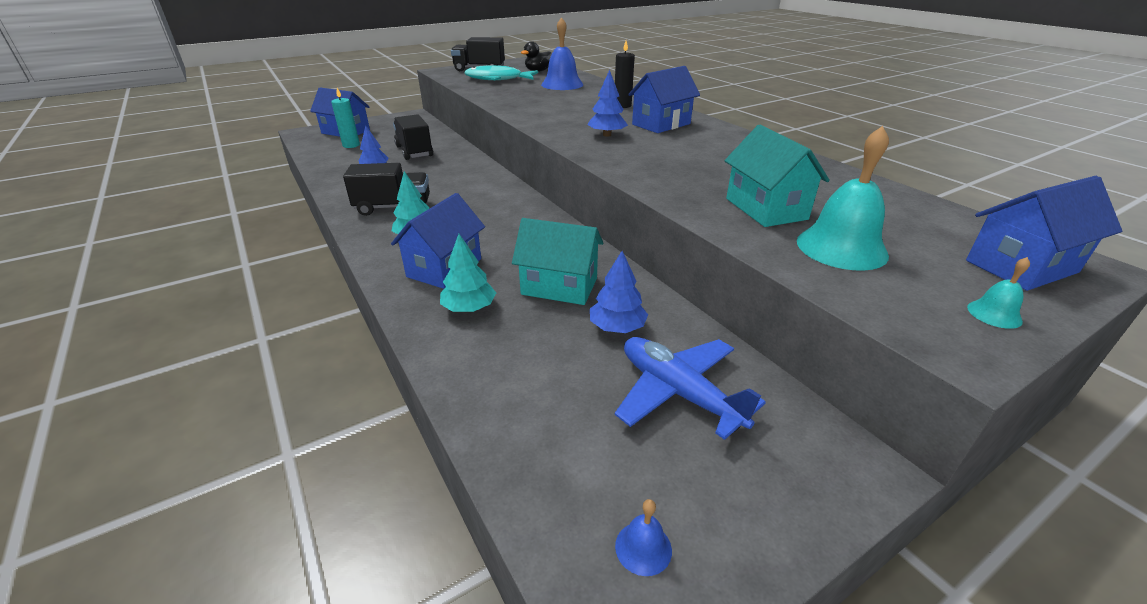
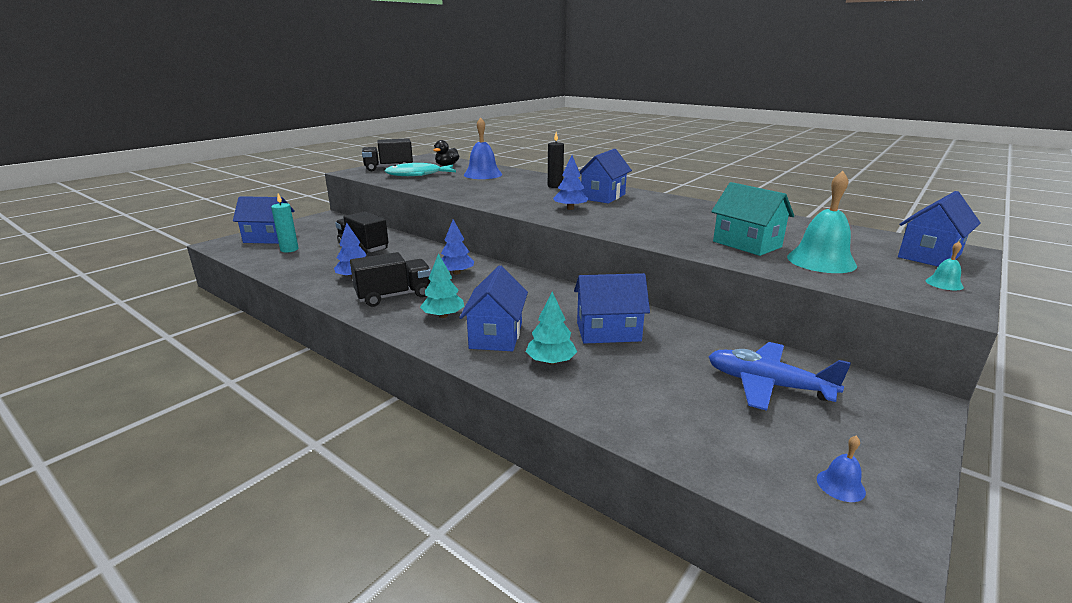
camera: 20 degrees left, 10 degrees down
(559, 286) = (608, 332): turquoise house -> blue house
(617, 327) = (681, 352): blue tree -> blue tree (456, 273)

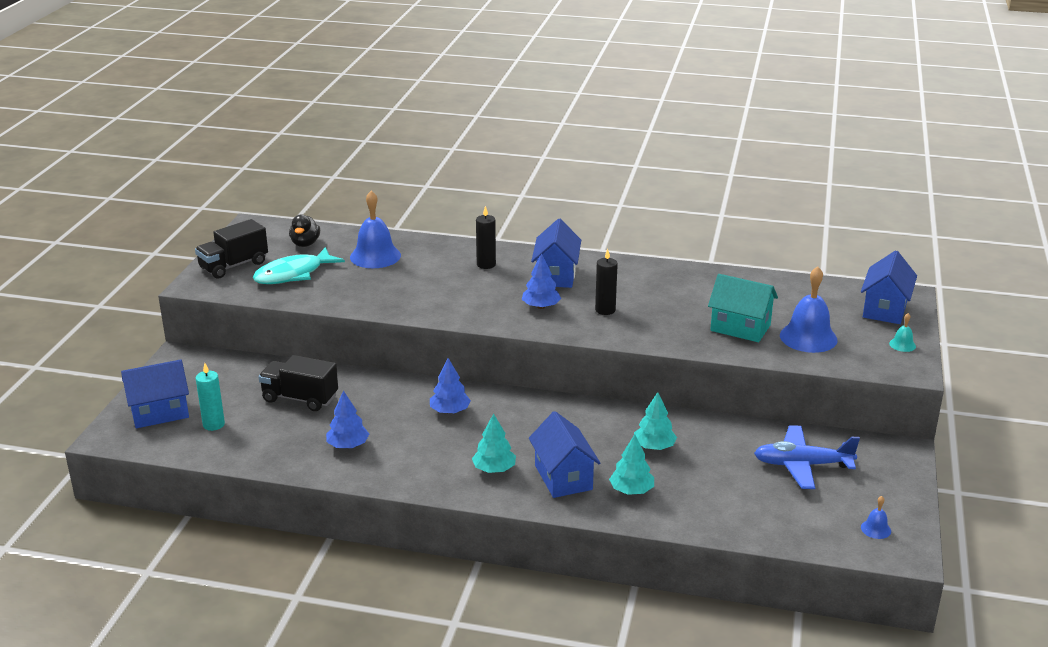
camera: 25 degrees left, 5 degrees up
(394, 296) = (420, 459): black truck -> none
(608, 332) = (654, 447): blue house -> turquoise tree
(623, 217) = (605, 310): none -> black candle
(821, 261) = (808, 337): turquoise bell -> blue bell

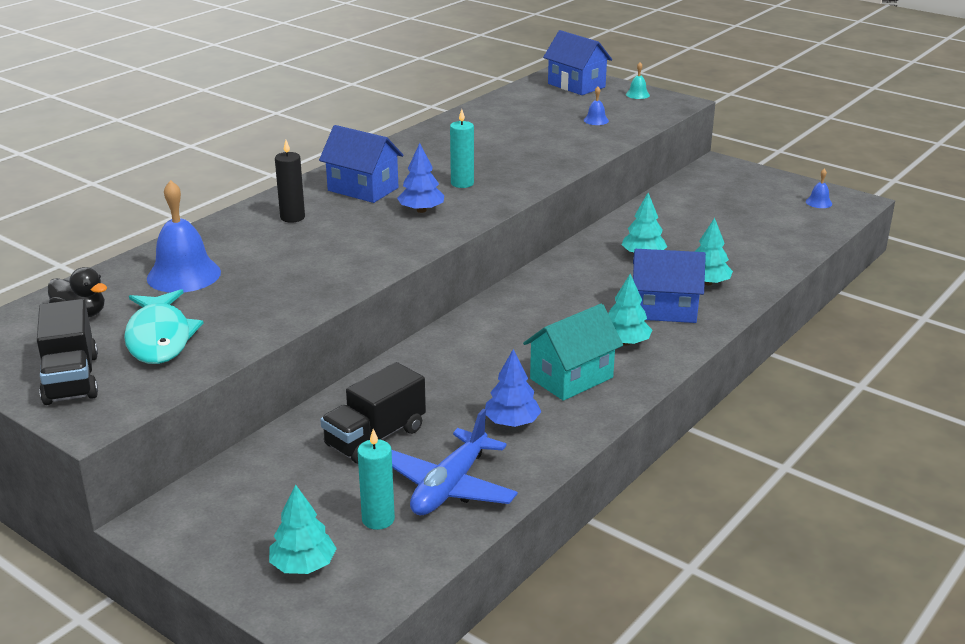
camera: 65 degrees left, 0 degrees up
(159, 413) = (303, 565): blue house -> turquoise tree
(450, 411) = (493, 343): blue tree -> none
(605, 310) = (462, 183): black candle -> turquoise candle
(740, 328) = (555, 139): turquoise house -> turquoise house (571, 378)
(802, 465) = (715, 204): blue plane -> blue plane (450, 486)
(808, 337) = (596, 120): blue bell -> blue bell, size x0.45

